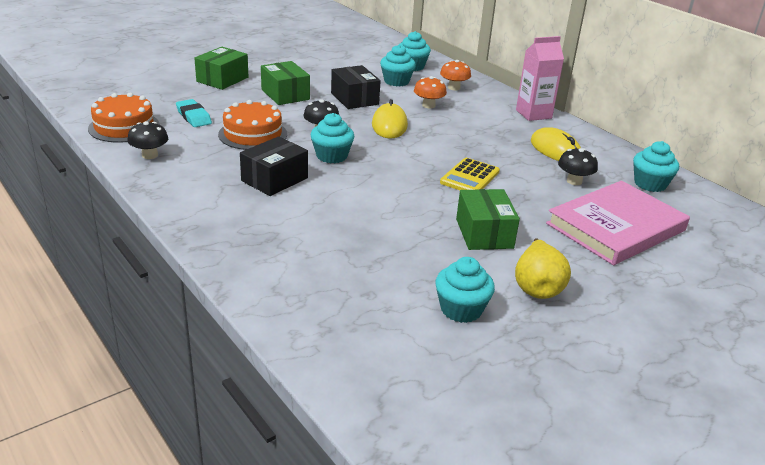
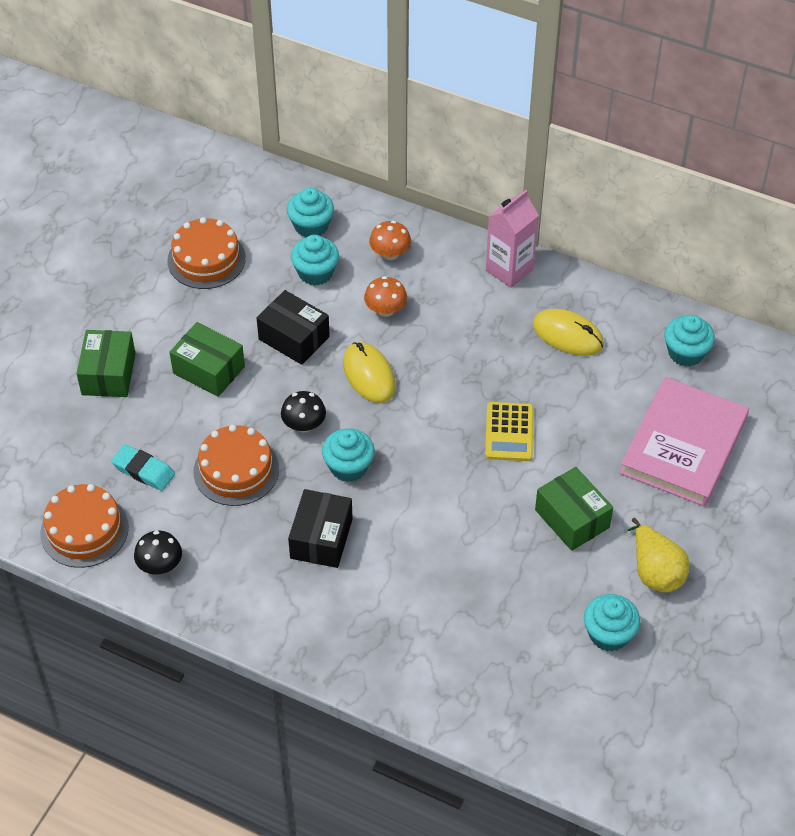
camera: 25 degrees left, 20 degrees up
(333, 60) = (206, 259): none -> orange cake
(574, 181) = (612, 386): black mushroom -> none

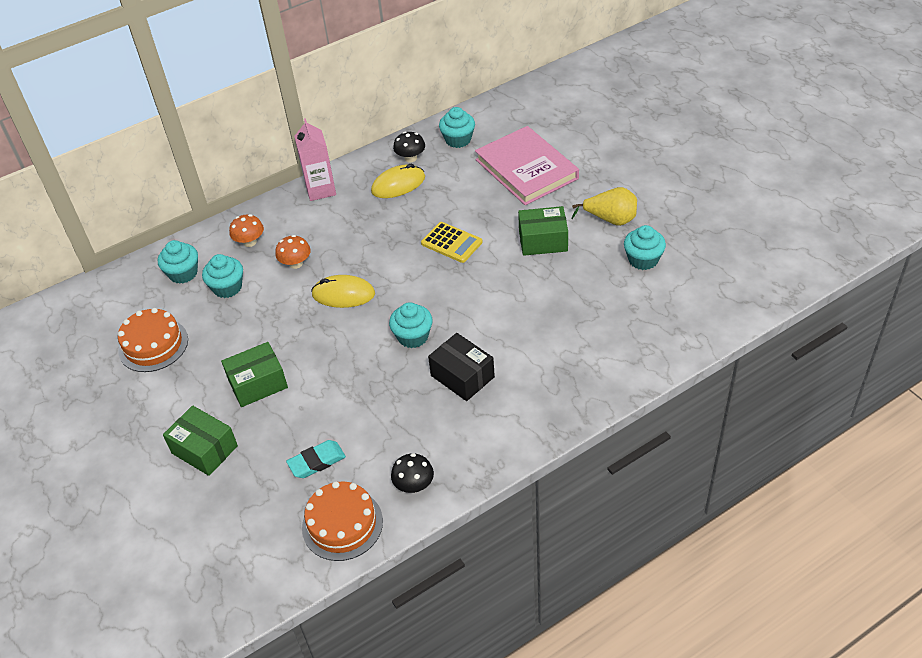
camera: 55 degrees left, 5 degrees down
(236, 470) = (363, 403): orange cake -> none
(294, 338) = (274, 322): black box -> none
(304, 425) = (356, 347): black mushroom -> black mushroom (410, 158)

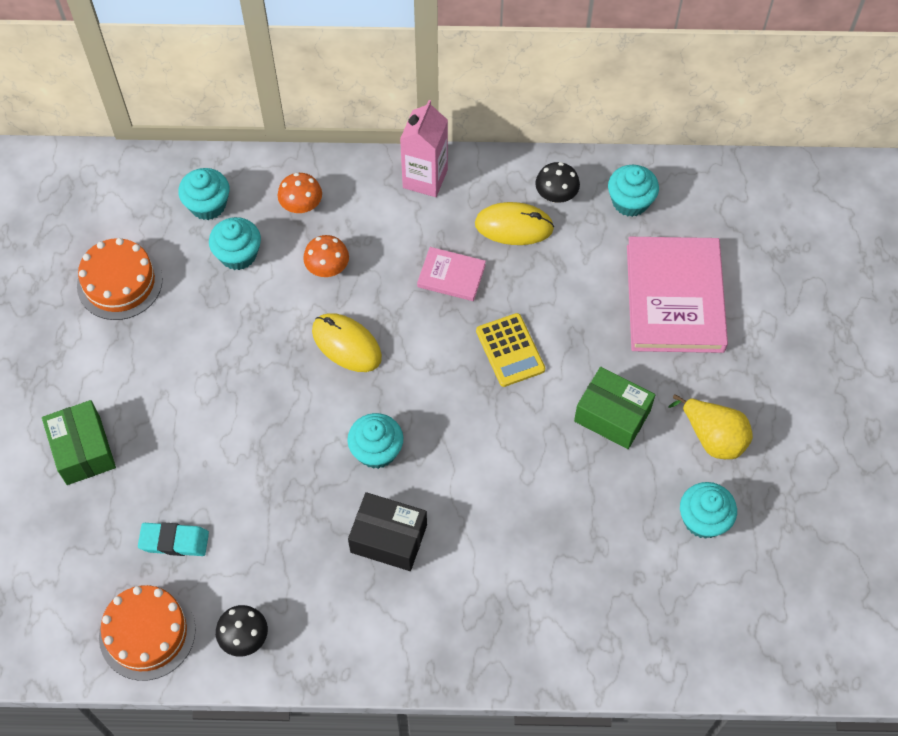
camera: 30 degrees right, 15 degrees up
(258, 384) = (184, 403): green box -> none
(381, 227) = (451, 276): none -> pink book
(462, 376) = (388, 538): black box -> black box turned 60 degrees counterclockwise

